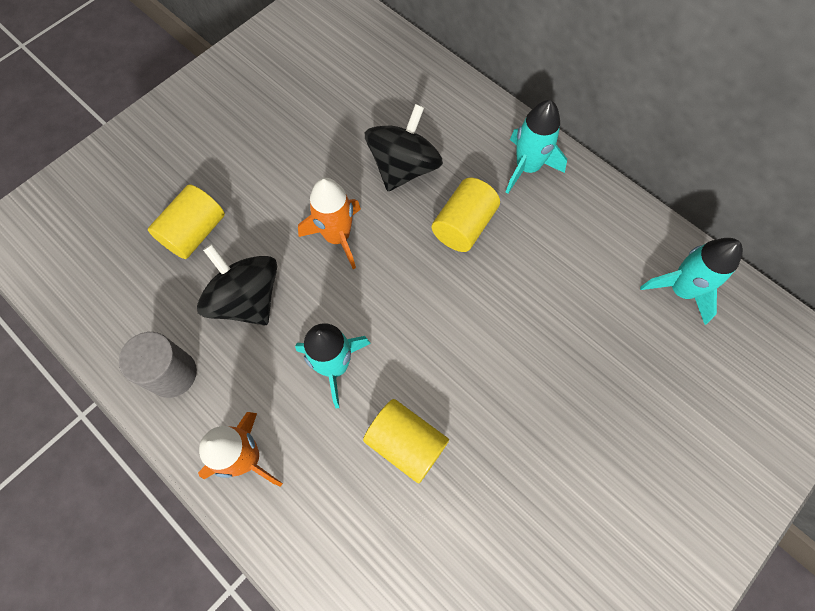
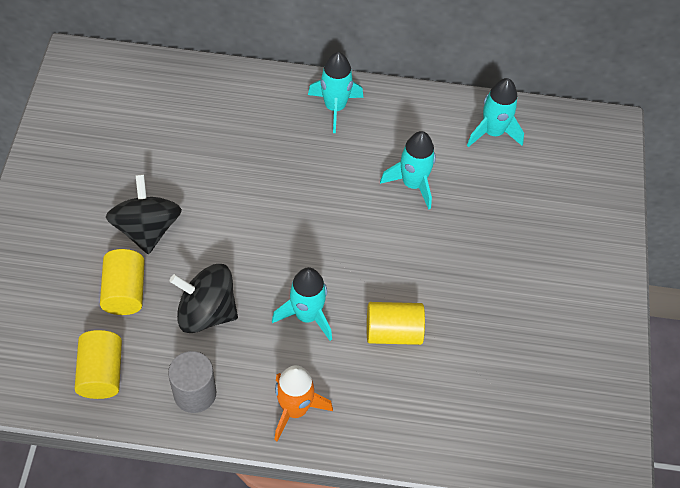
camera: 40 degrees left, 10 degrees down
(337, 237) = (237, 231): orange rocket -> none
(403, 167) = (246, 156): black spinning top -> black spinning top (147, 229)
(463, 226) = (321, 172): yellow cylinder -> yellow cylinder (101, 373)
(548, 294) = (412, 184): none -> turquoise rocket

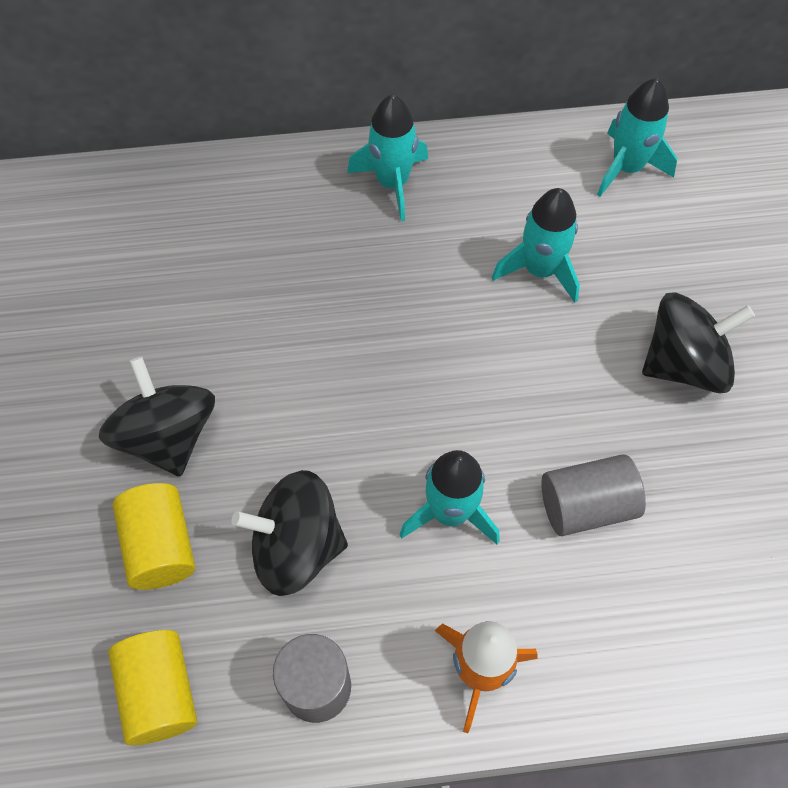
camera: 10 degrees left, 5 degrees up
(393, 332) = (586, 505): yellow cylinder -> grey cylinder
(486, 263) = (684, 363): none -> black spinning top

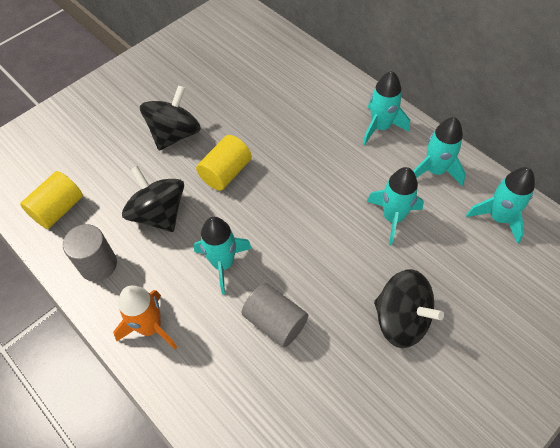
camera: 55 degrees right, 5 degrees down
(160, 546) = (123, 166): yellow cylinder -> yellow cylinder (225, 172)
(510, 177) = (435, 171): none -> turquoise rocket

